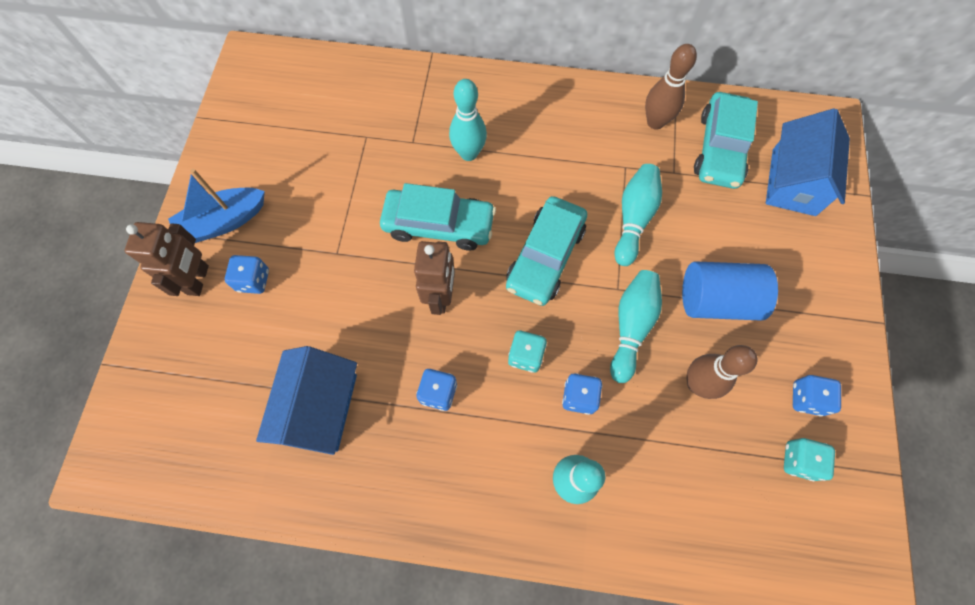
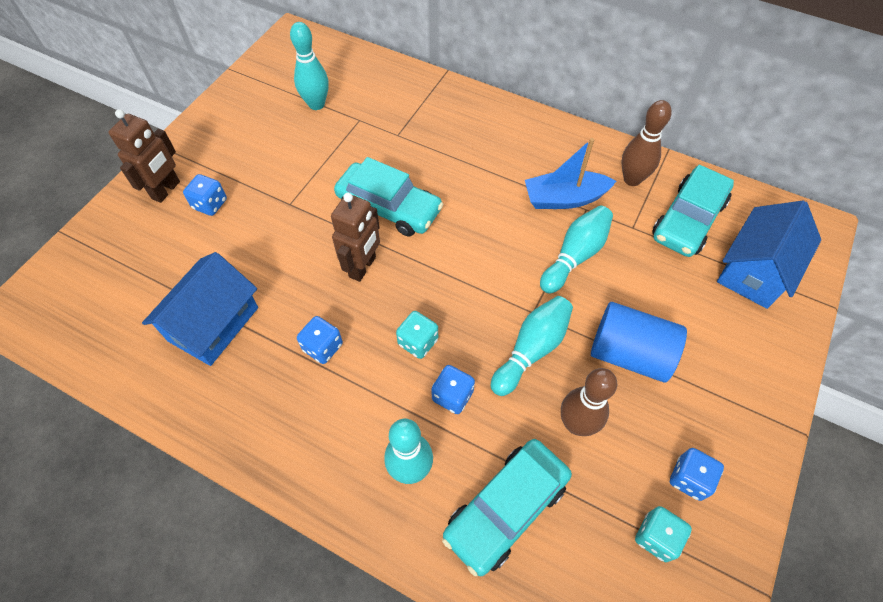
camera: 20 degrees right, 10 degrees down
(224, 222) = (209, 152): blue boat -> blue boat (564, 199)
(469, 153) = (443, 157): turquoise bowling pin -> turquoise bowling pin (316, 104)
(545, 257) = (475, 263): turquoise car -> turquoise car (506, 508)

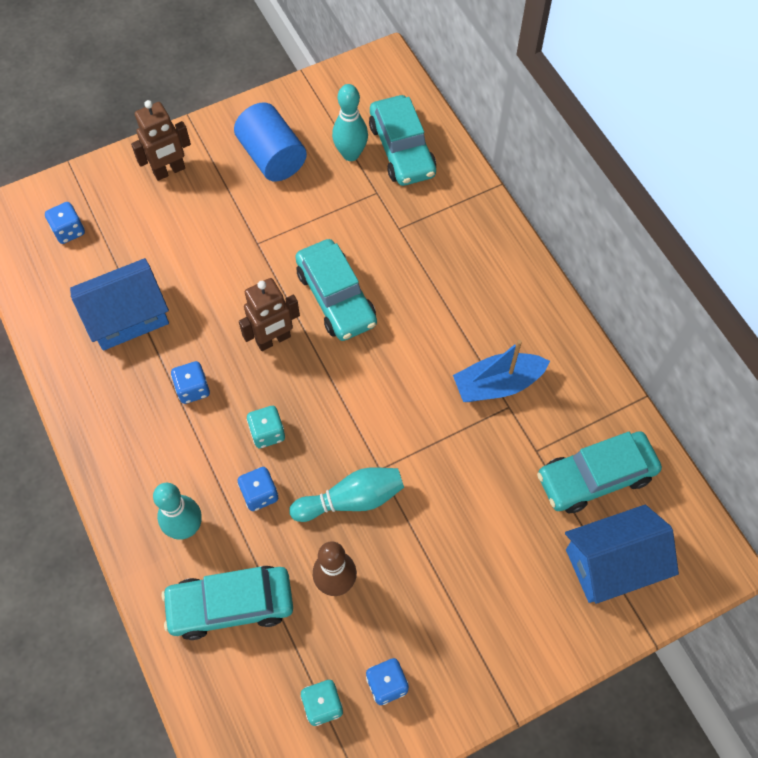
camera: 35 degrees right, 5 degrees up
(210, 204) = (194, 205): blue dice -> blue dice (69, 231)
(354, 83) = (402, 149): none -> turquoise car
(564, 199) = (497, 384): blue boat -> blue boat turned 45 degrees counterclockwise
(575, 256) = (459, 443): turquoise bowling pin -> none
(629, 354) = (429, 557): blue cylinder -> blue cylinder (272, 157)
(632, 179) = (579, 405): brown bowling pin -> none

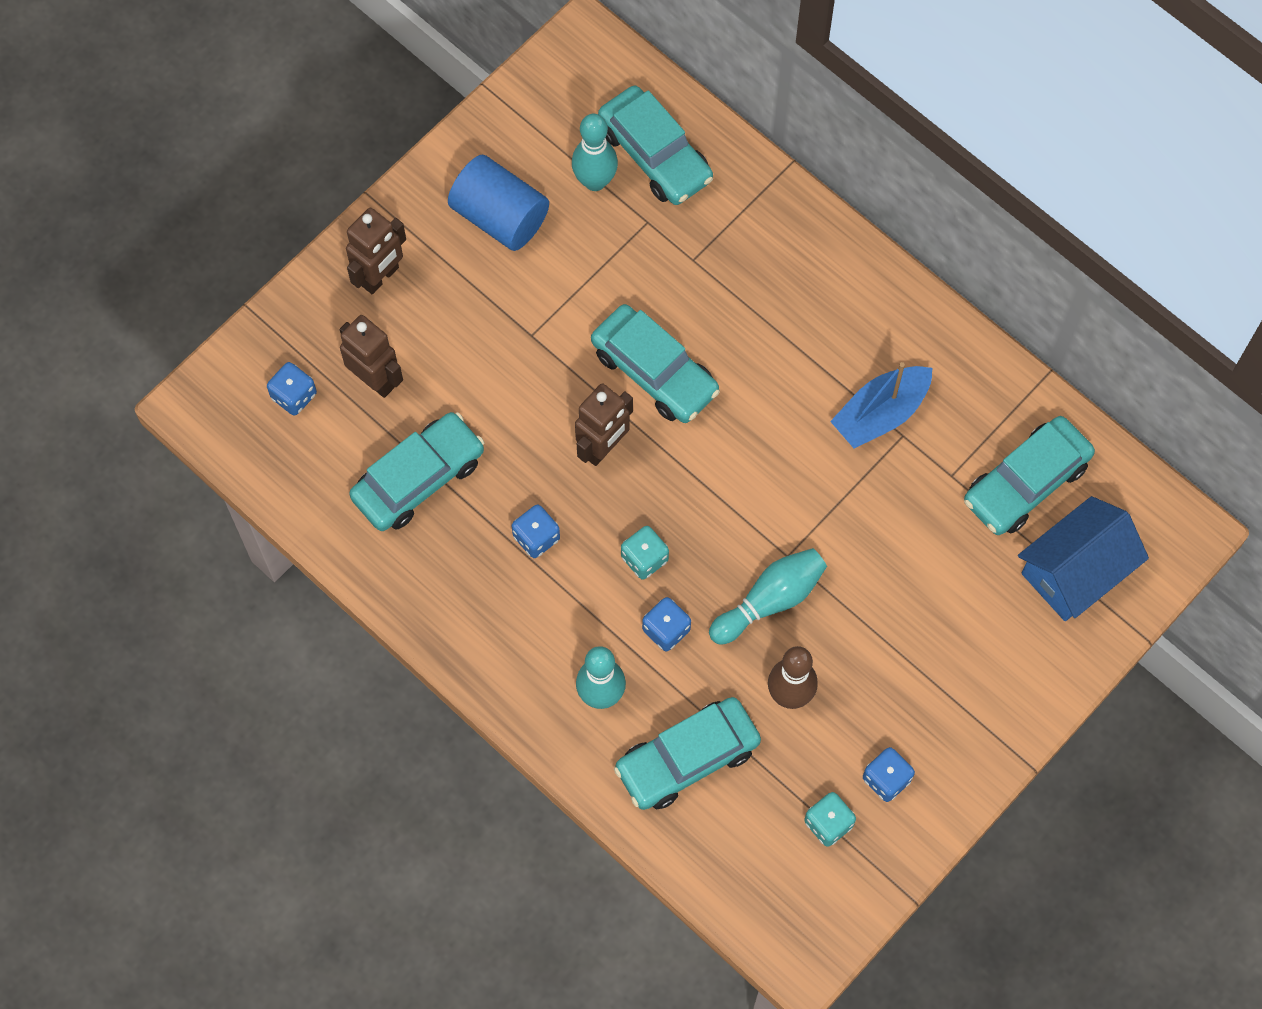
camera: 20 degrees left, 5 degrees up
(127, 317) = (418, 478): blue house -> turquoise car
(131, 238) = (375, 380): none -> brown robot

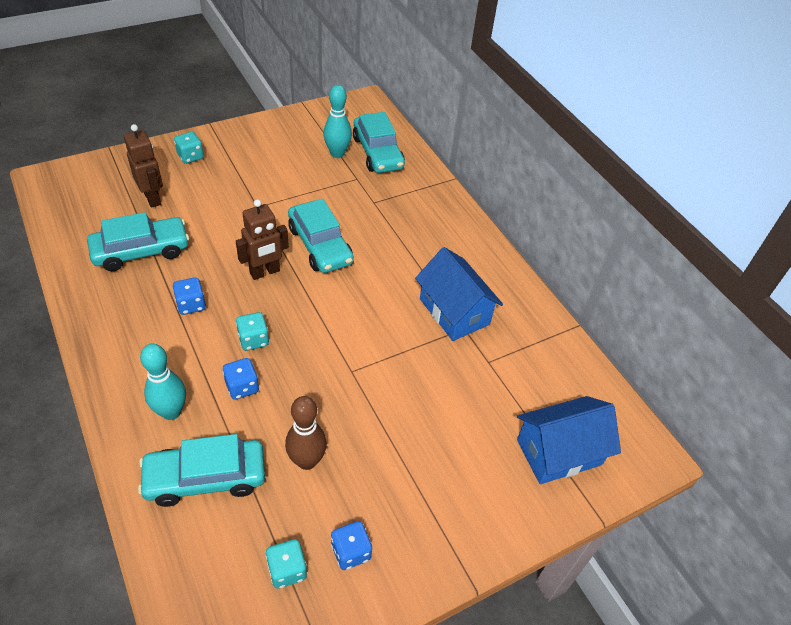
camera: 15 degrees right, 20 degrees down
(294, 396) = (101, 191): blue dice -> none
(380, 277) = (190, 157): brown robot -> turquoise dice
(500, 216) = (274, 152): blue cylinder -> none
(770, 600) = (325, 394): turquoise bowling pin -> none
(881, 413) = (454, 311): blue boat -> blue house
(1026, 482) = (540, 383): turquoise car -> none

